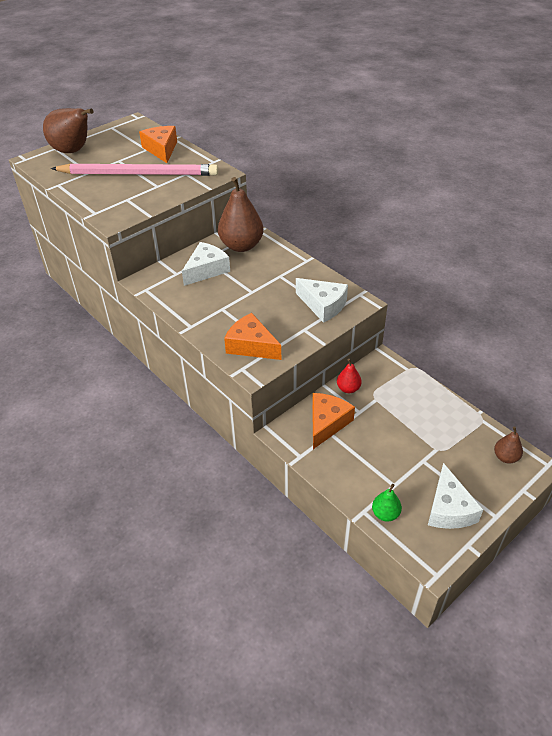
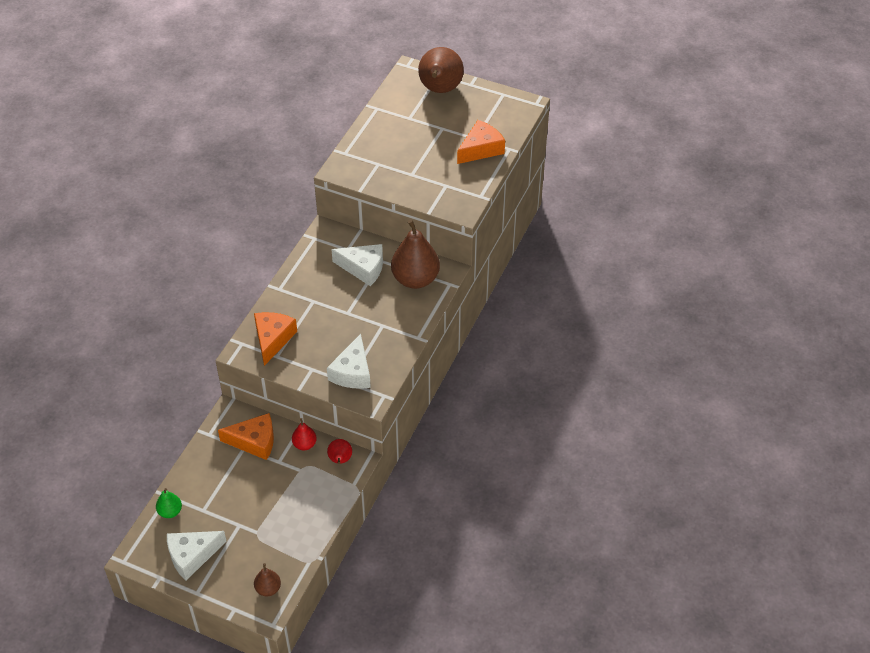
camera: 65 degrees right, 5 degrees up
(139, 174) = (425, 153): pink pencil -> none
(377, 370) = (340, 460): none -> red pear

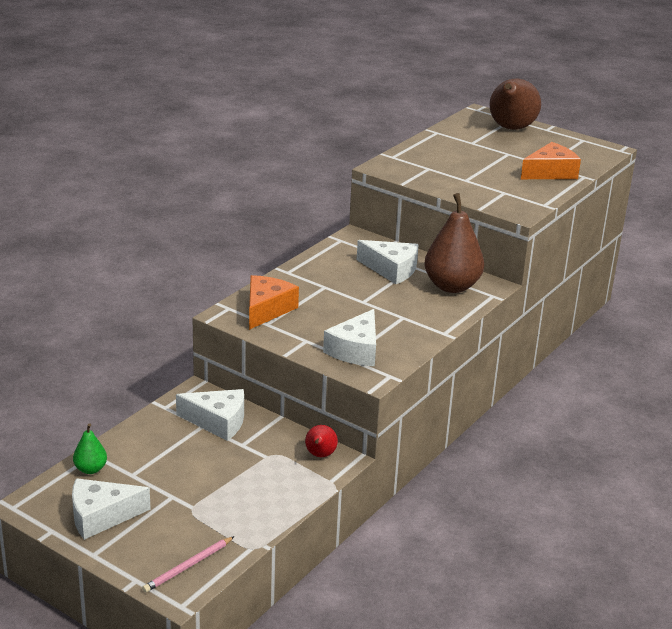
camera: 10 degrees right, 20 degrees down
(254, 441) = (218, 422): orange cheese -> white cheese
(268, 589) = (188, 566): brown pear -> pink pencil
(304, 444) = (279, 434): red pear -> none

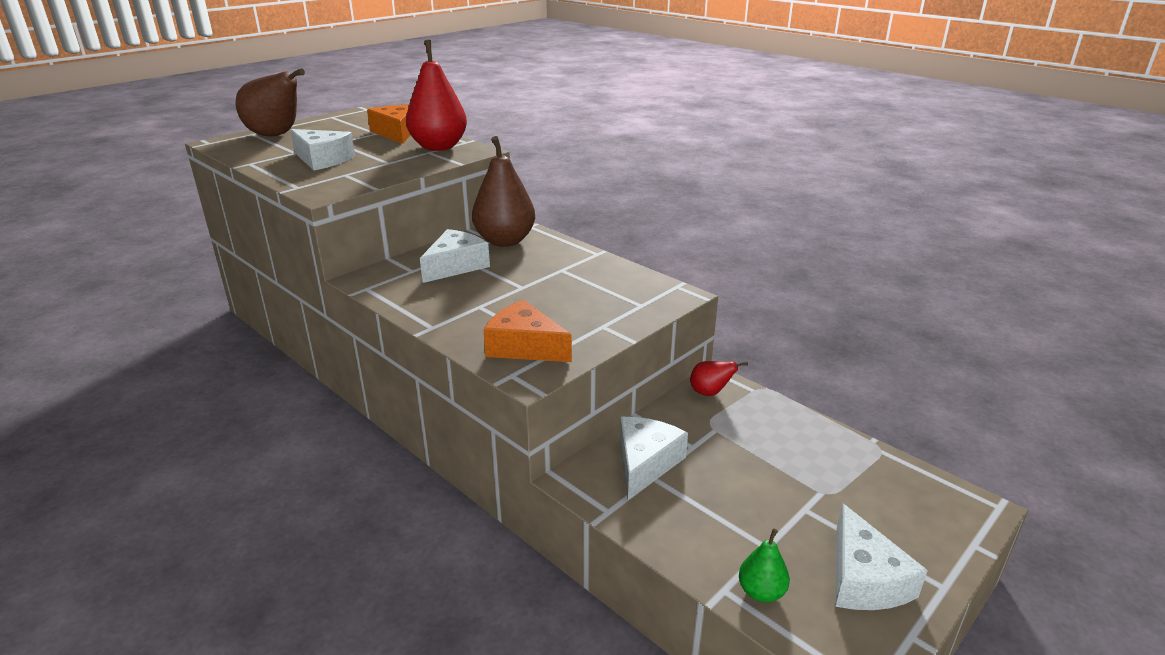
camera: 80 degrees left, 0 degrees up
(188, 566) = (931, 499): pink pencil -> none
(356, 350) = (626, 299): white cheese -> white cheese (322, 160)
(520, 195) = (439, 147): none -> red pear

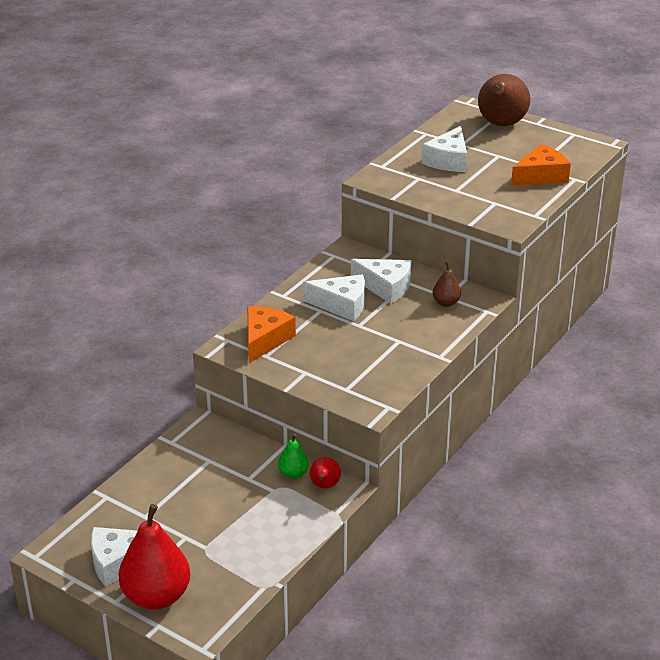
camera: 80 degrees right, 5 degrees up
(439, 147) = (510, 205): red pear -> red pear (156, 596)
(505, 241) = (446, 303): brown pear -> brown pear, size x0.49
(645, 463) = (223, 455): white cheese -> white cheese (341, 305)
(761, 592) = (105, 513): green pear -> green pear (293, 473)

